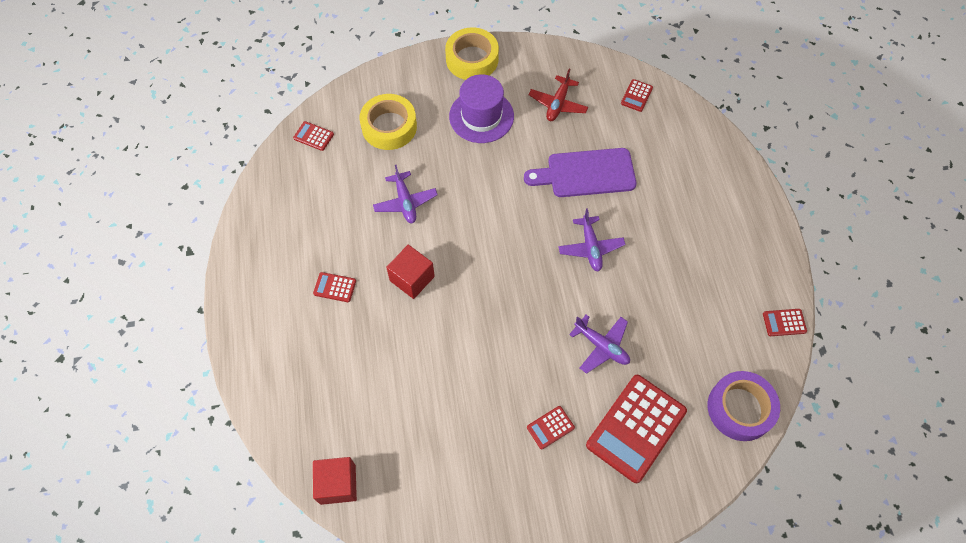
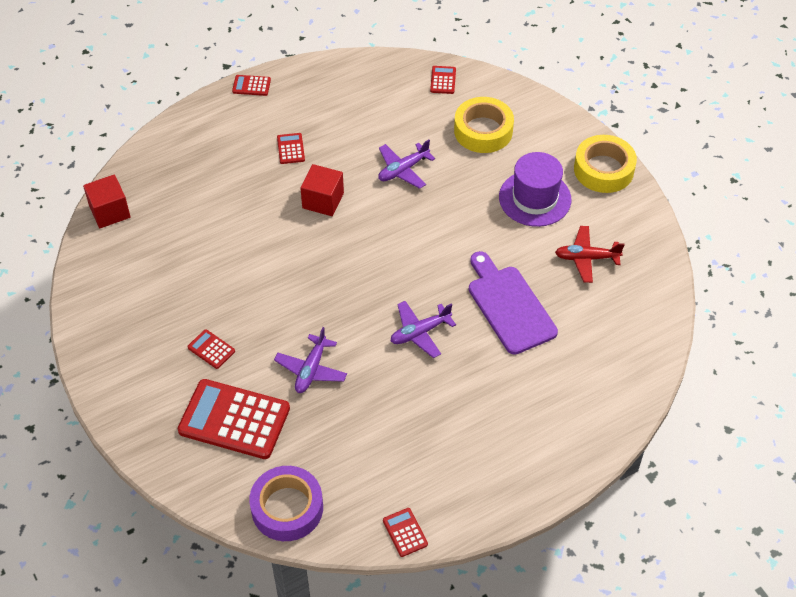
camera: 70 degrees right, 10 degrees down
(636, 96) = (638, 327): red calculator -> red calculator (251, 86)

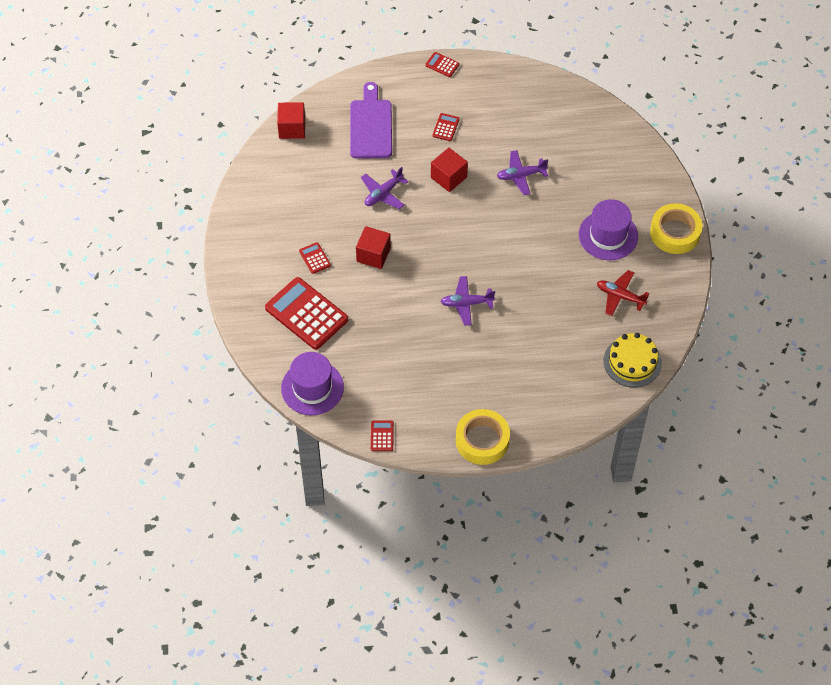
camera: 25 degrees right, 5 degrees up
(280, 318) = (373, 255): none -> red cube
(287, 508) = (312, 388): purple tape -> purple hat
(311, 370) = (376, 300): purple plane -> purple plane (383, 194)
(443, 80) = (591, 113): red calculator -> none
(483, 131) = (599, 167): yellow tape -> yellow tape (482, 440)
(509, 306) = (541, 309): purple cutting board -> purple cutting board (371, 126)
(643, 324) = (632, 362): none -> yellow cake

